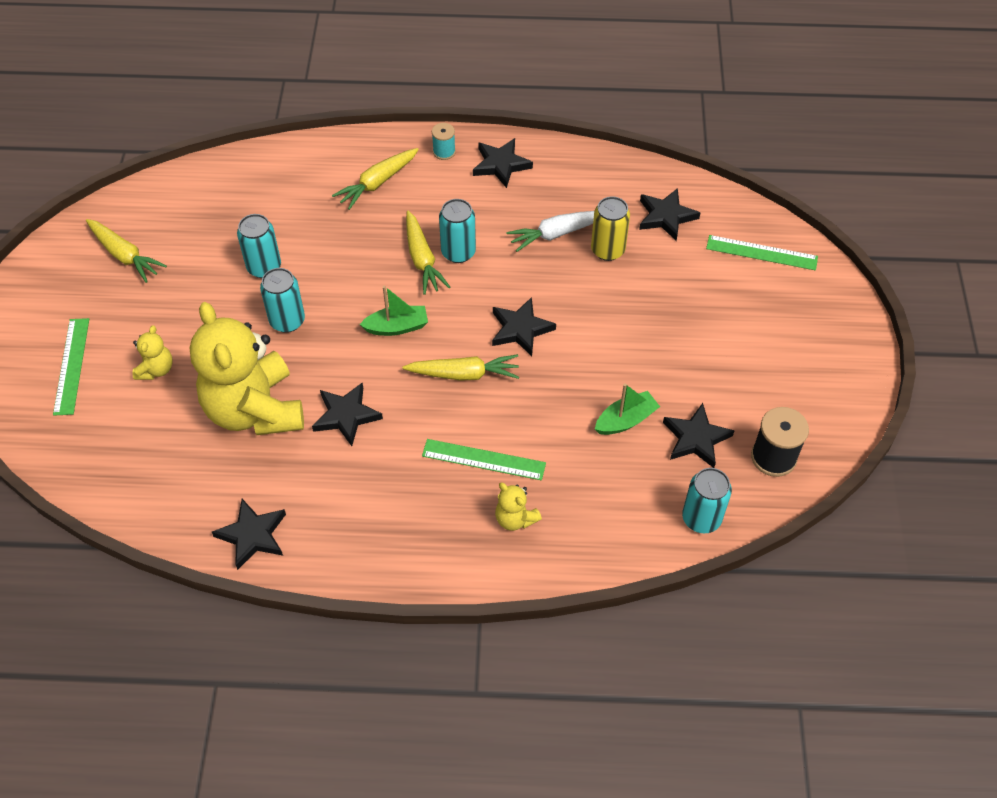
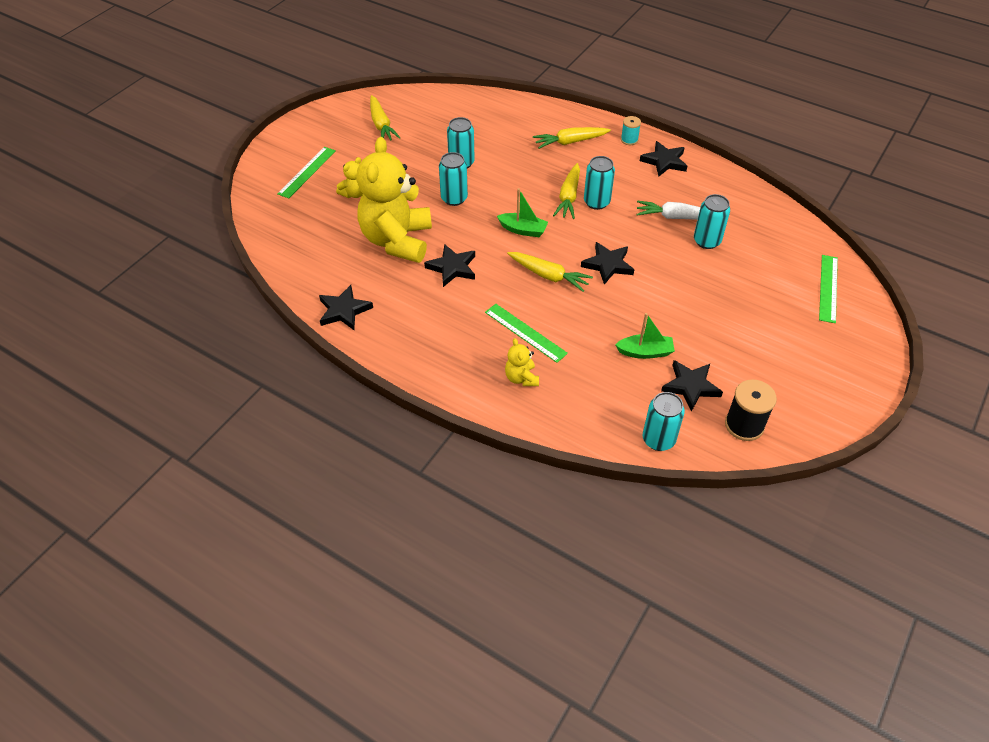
camera: 30 degrees right, 5 degrees down
(607, 250) = (707, 241): yellow can -> turquoise can
(666, 216) = (767, 237): black star -> none
(761, 253) = (828, 288): green ruler -> green ruler turned 60 degrees clockwise

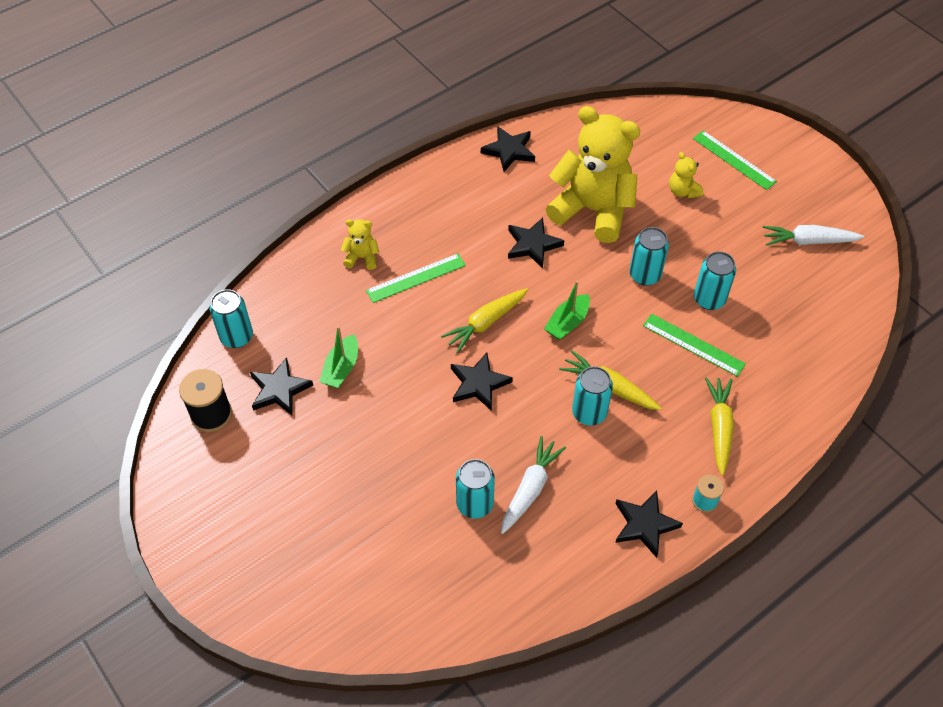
camera: 110 degrees right, 5 degrees up
(381, 125) = (808, 241): yellow carrot -> white carrot
(828, 288) = (339, 603): green ruler -> green ruler (693, 344)

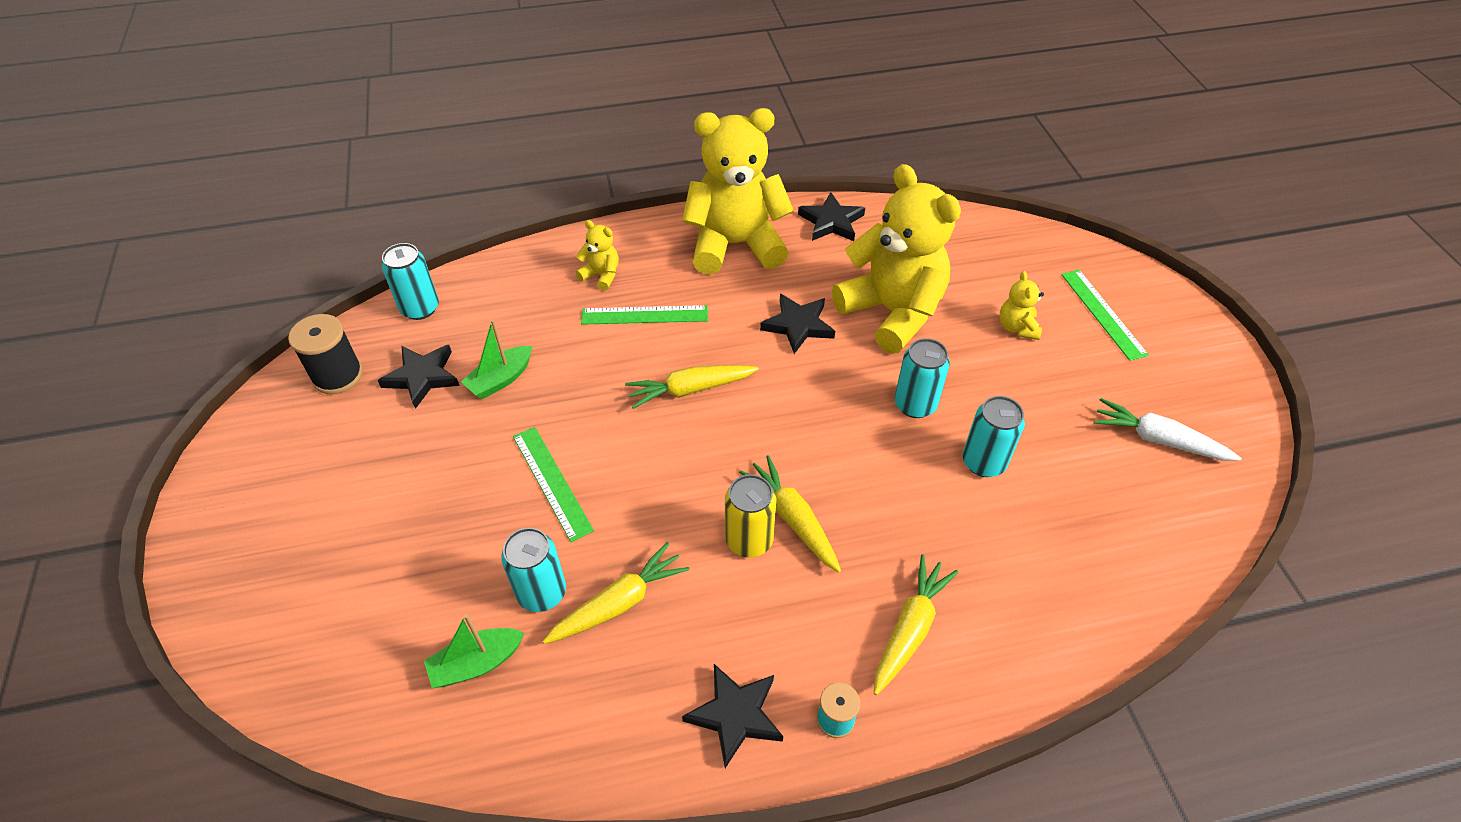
camera: 25 degrees right, 5 degrees down
(448, 195) = (735, 245): none -> yellow teddy bear
(479, 384) = (639, 454): black star -> none
(530, 489) = (619, 603): white carrot -> yellow carrot
(567, 323) = (786, 424): green boat -> green boat (477, 663)
(589, 413) = (749, 540): turquoise can -> yellow can
(693, 344) = (932, 509): green ruler -> green ruler (552, 482)

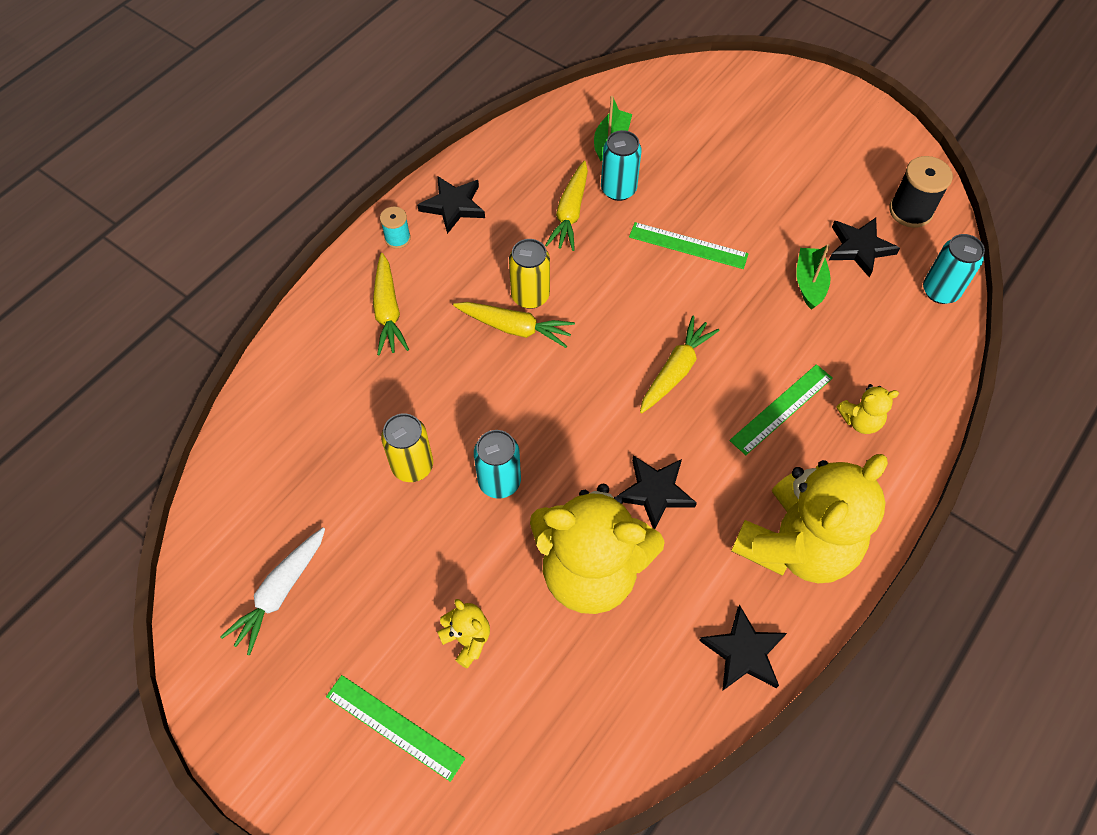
camera: 140 degrees right, 10 degrees up
(983, 462) = (412, 466): turquoise can -> yellow can
(1158, 439) = (280, 592): white carrot -> white carrot turned 135 degrees clockwise

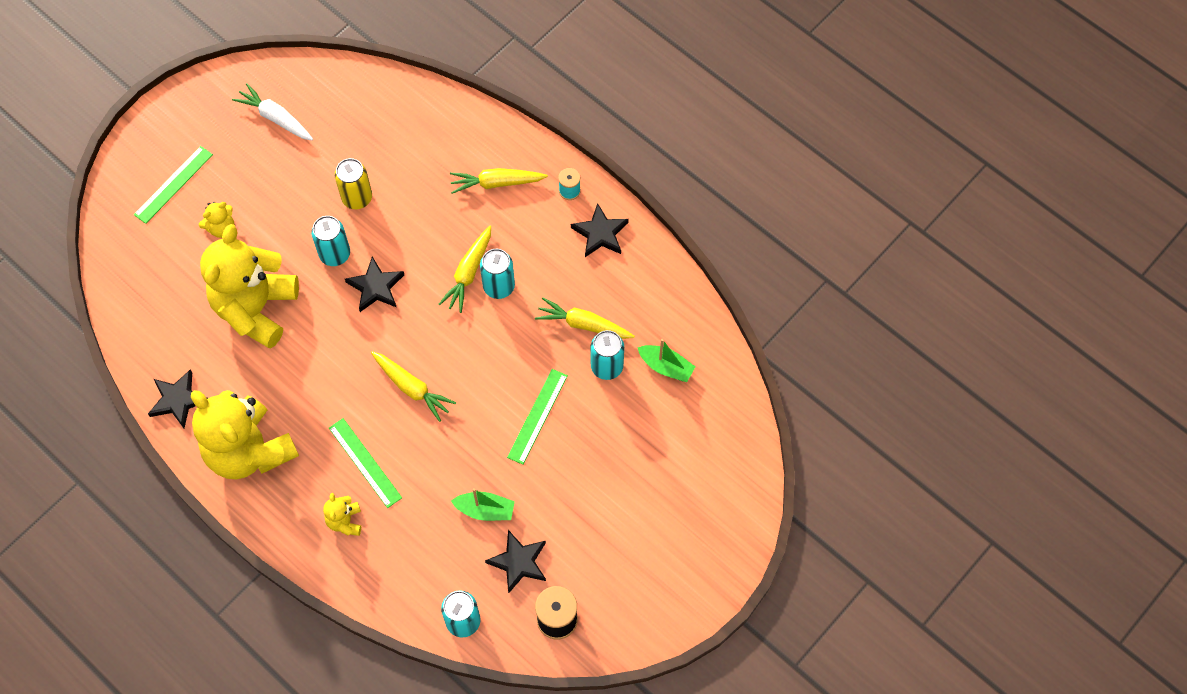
camera: 95 degrees right, 5 degrees up
(530, 296) = (499, 286): yellow can -> turquoise can
(655, 492) = (308, 359): black star -> black star (376, 287)

